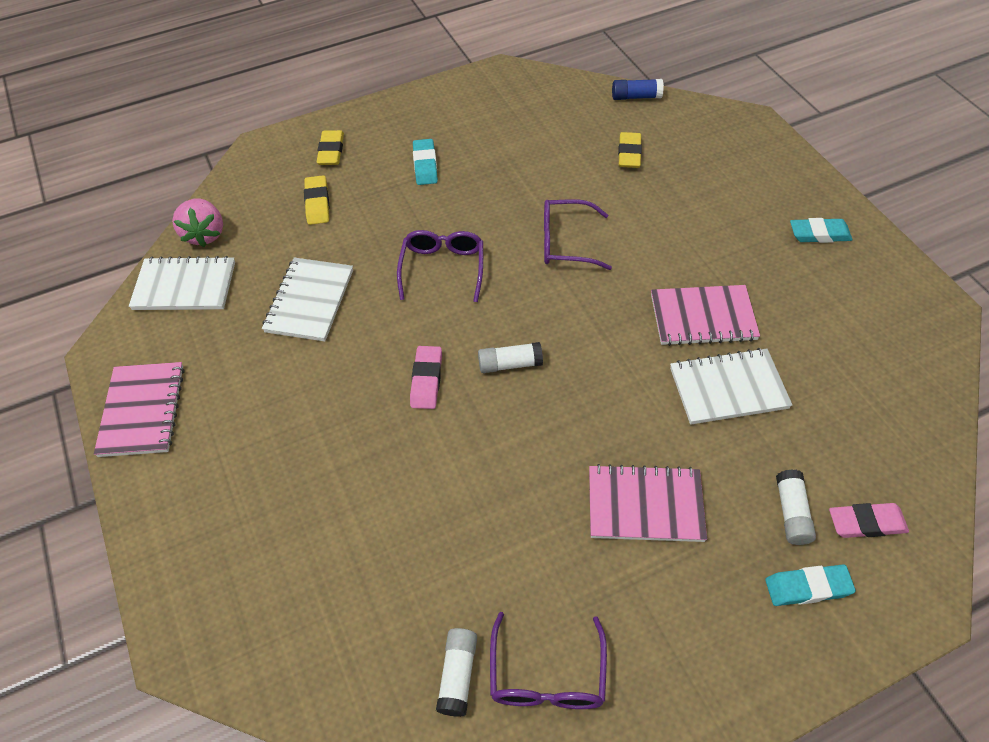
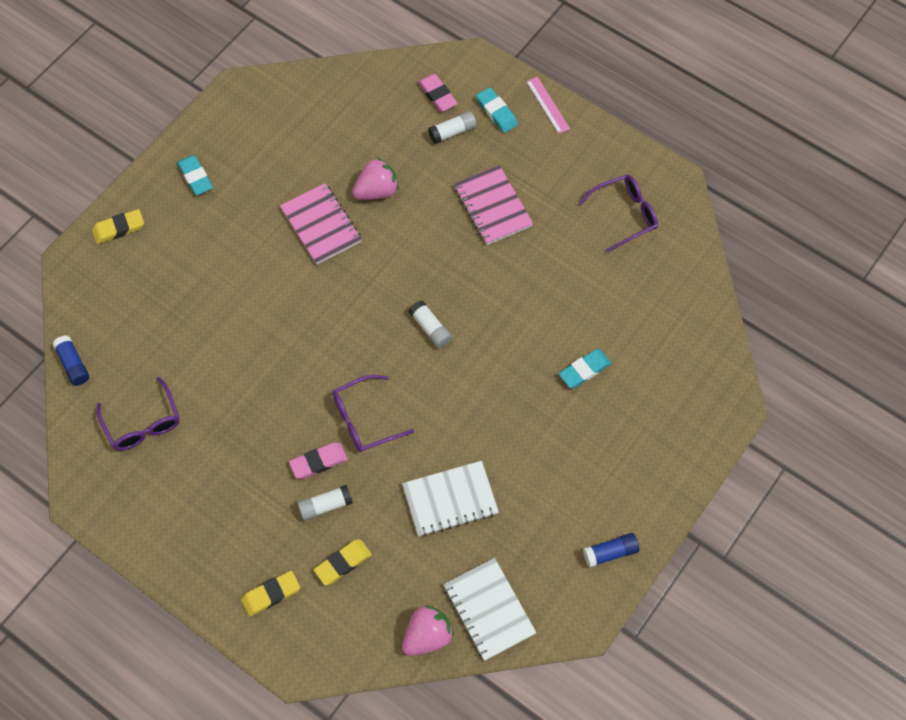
camera: 120 degrees left, 10 degrees up
(143, 411) = (610, 552): pink notebook -> blue glue stick
(425, 165) = (251, 499): turquoise eraser -> turquoise eraser (584, 370)
(426, 380) = (474, 375): pink eraser -> pink eraser (318, 462)
(458, 675) = (652, 257): white glue stick -> white glue stick (325, 506)
(565, 242) = (291, 344): purple glasses -> purple glasses (143, 424)
(629, 153) = (158, 340): yellow eraser -> yellow eraser (119, 228)
(728, 388) = (377, 191): white notebook -> pink strawberry
(797, 670) = (547, 105): none -> pink ruler

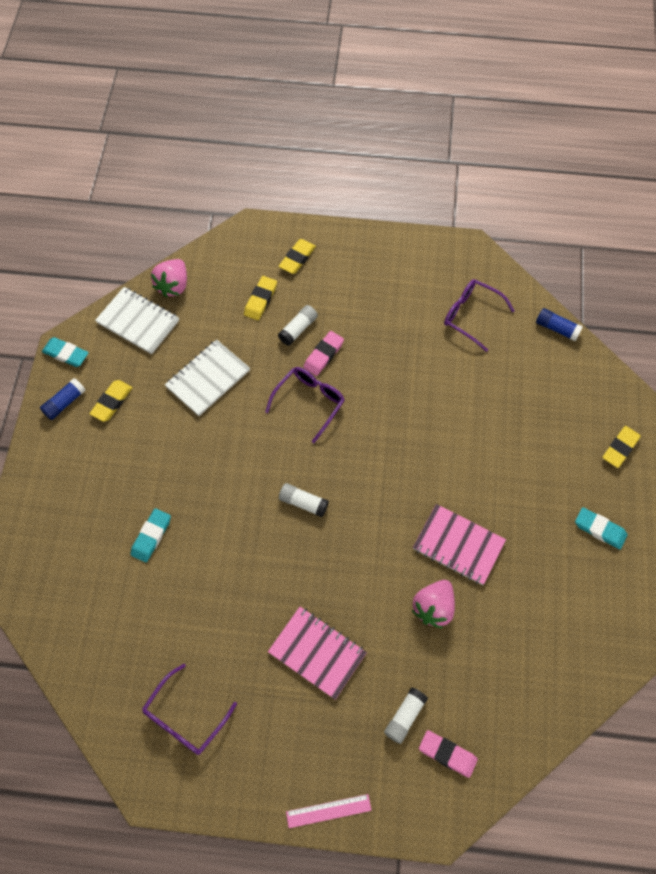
camera: 150 degrees right, 0 degrees up
(496, 112) = (375, 768): turquoise eraser -> turquoise eraser (66, 354)
(547, 105) = (328, 811): pink ruler -> pink ruler turned 45 degrees counterclockwise
(561, 527) = (112, 402): none -> yellow eraser

